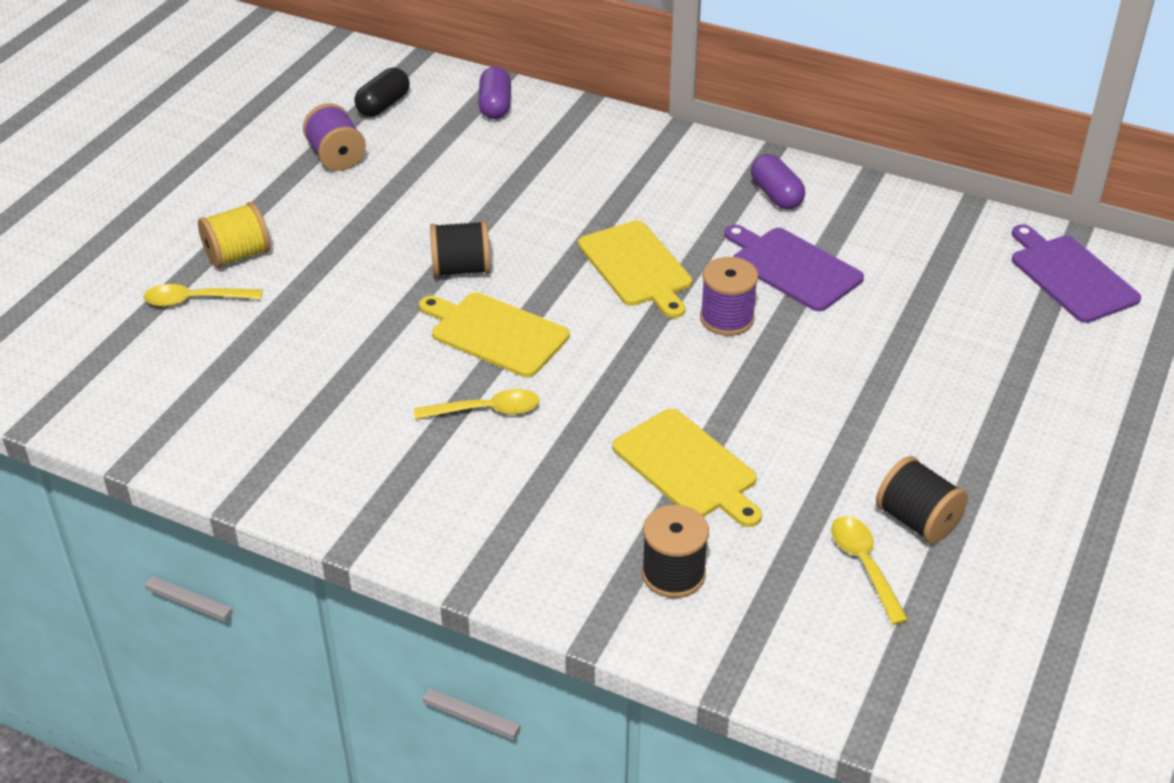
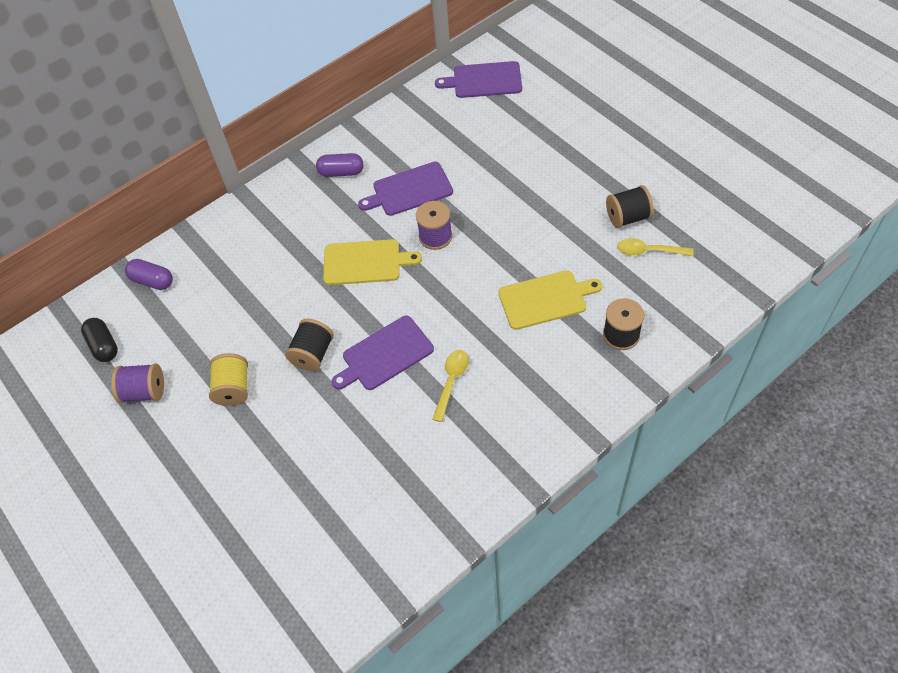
camera: 60 degrees left, 15 degrees up
(195, 300) = (251, 523): yellow spoon -> none
(238, 255) = (217, 484): yellow spool -> yellow spool (233, 388)
(495, 333) = (385, 355): yellow cutting board -> purple cutting board

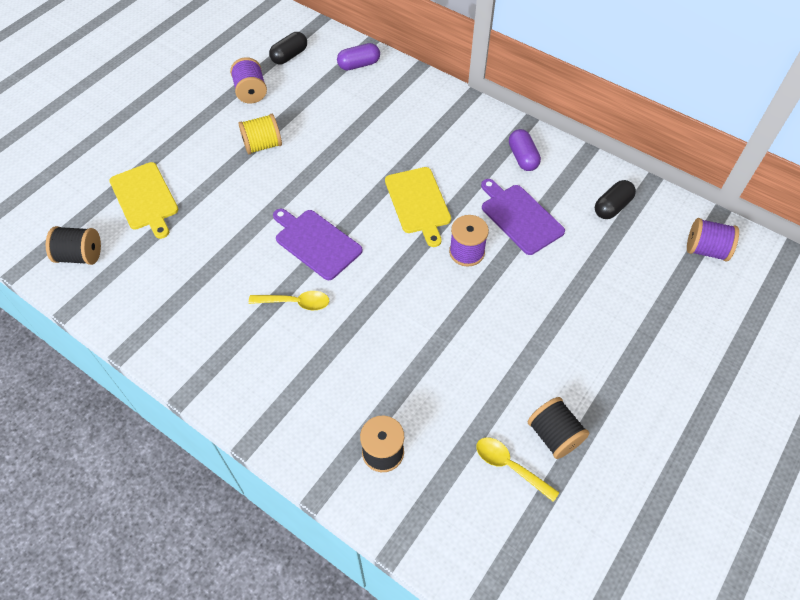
camera: 70 degrees right, 0 degrees up
(152, 281) = (359, 65): purple capsule -> purple capsule turned 60 degrees clockwise
(313, 354) = (307, 189): black spool -> black spool (80, 256)
(420, 125) = (612, 207): none -> black capsule
(484, 80) = (705, 250): purple cutting board -> purple spool
(545, 299) = (413, 367): yellow cutting board -> yellow cutting board (145, 198)
(648, 251) = (510, 466): yellow spoon -> yellow spoon turned 45 degrees counterclockwise

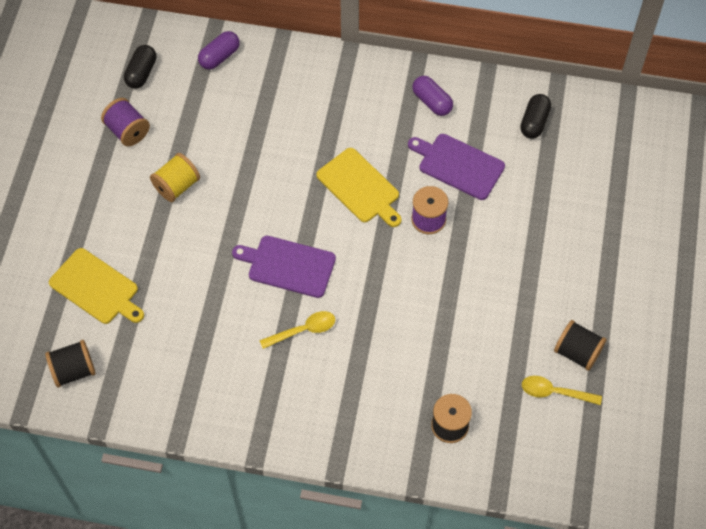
camera: 25 degrees left, 5 degrees up
(705, 250) = (630, 133): purple spool -> none

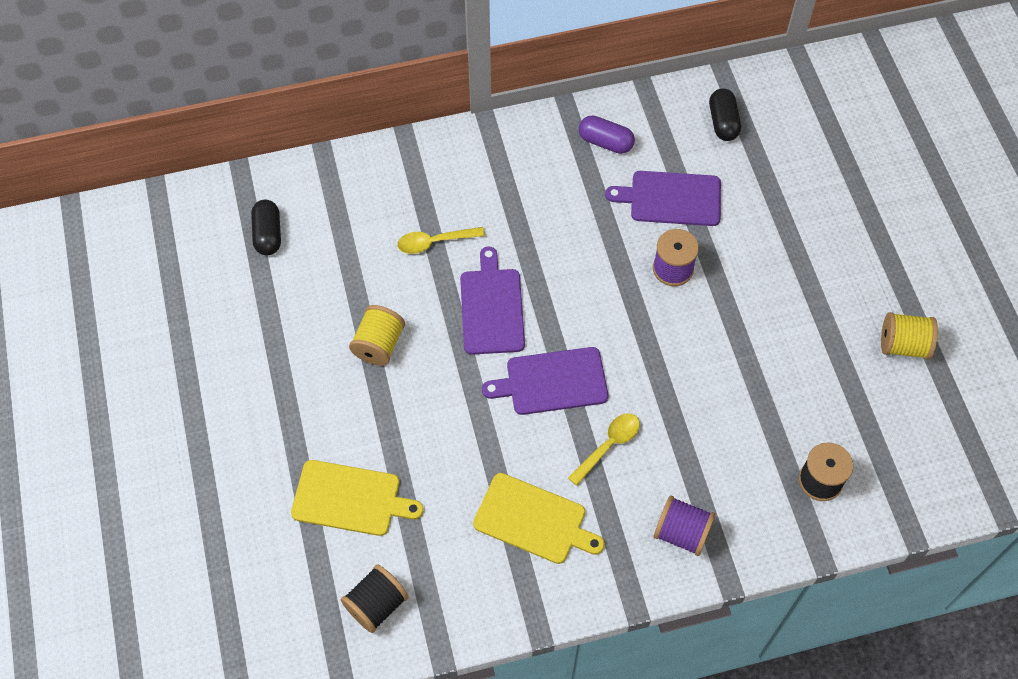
camera: 25 degrees left, 0 degrees up
(127, 131) = (288, 306): purple spool -> purple spool (681, 533)
(219, 57) = (347, 182): purple capsule -> none
(274, 192) = (491, 307): none -> purple cutting board
(360, 187) = (581, 264): yellow cutting board -> yellow cutting board (534, 520)
(554, 392) = (905, 397): yellow spoon -> yellow spoon (434, 242)
(577, 352) = (903, 345): black spool -> yellow spool

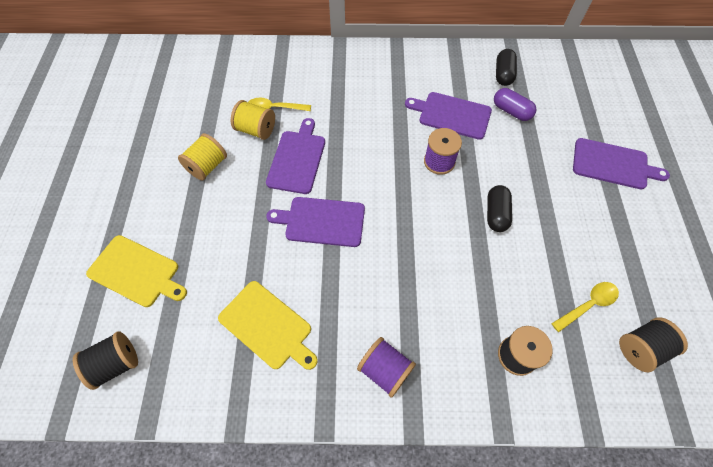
camera: 15 degrees right, 0 degrees up
(268, 234) = (167, 80): black capsule -> black capsule (496, 214)
(605, 142) = (416, 70): purple capsule -> purple capsule (511, 111)
(608, 445) = (348, 281): yellow spoon -> yellow spoon (588, 304)
(886, 222) = (613, 164): none -> purple cutting board
(903, 345) = (611, 259): yellow spool -> yellow spool (256, 130)
(951, 439) = (641, 348): none -> black spool

